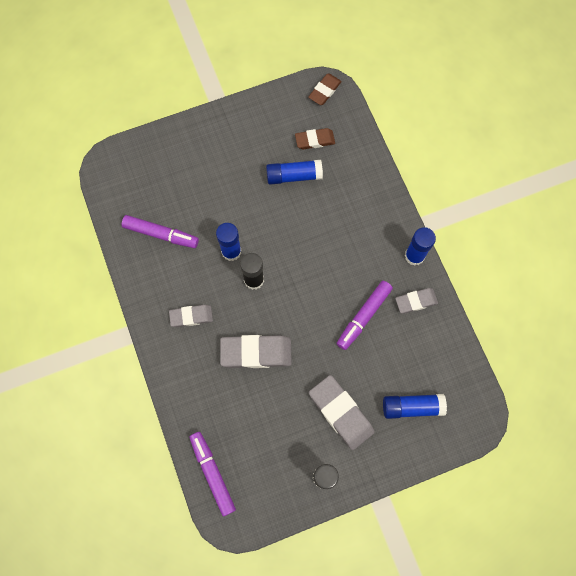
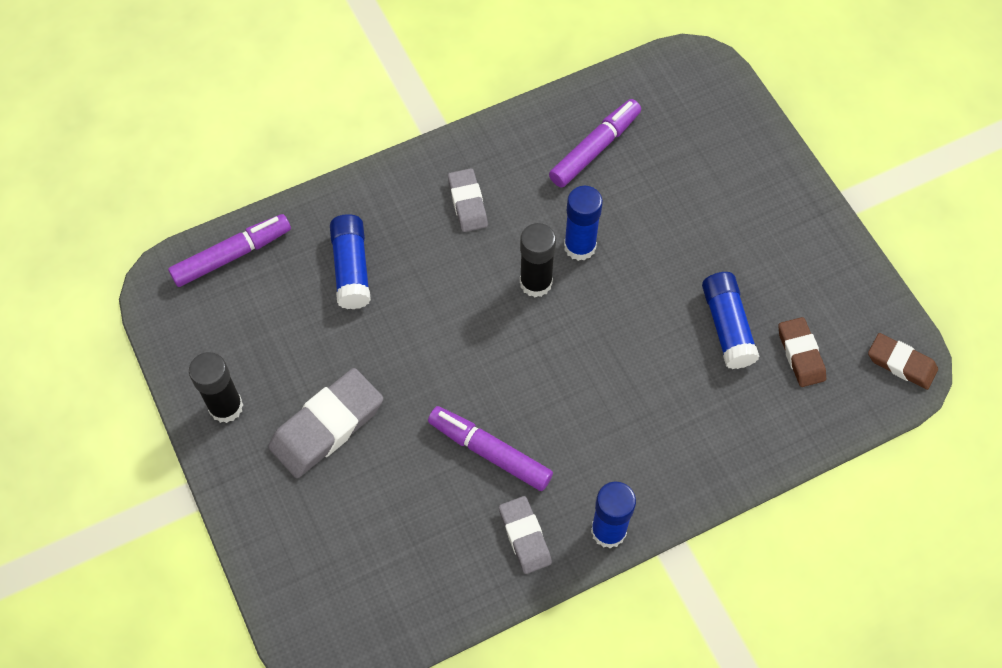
camera: 85 degrees right, 10 degrees down
(161, 234) = (595, 149): purple marker -> purple marker turned 150 degrees counterclockwise
(256, 352) = (417, 296): grey eraser -> none
(412, 407) = (340, 537): blue glue stick -> blue glue stick (351, 269)

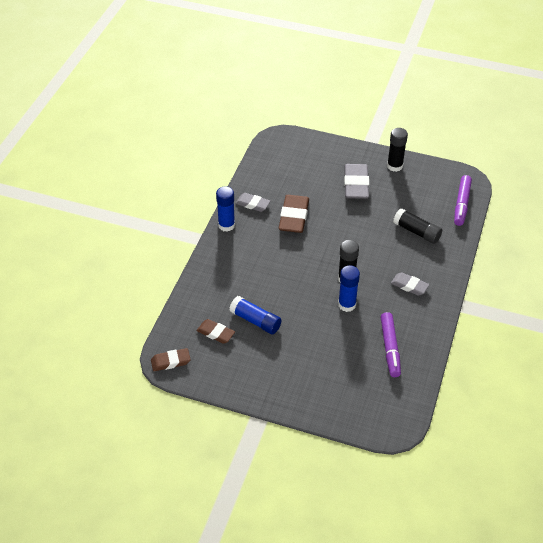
camera: 135 degrees right, 15 degrees down
(351, 269) = (417, 232): blue glue stick -> black glue stick
(490, 452) = (293, 217): purple marker -> brown eraser

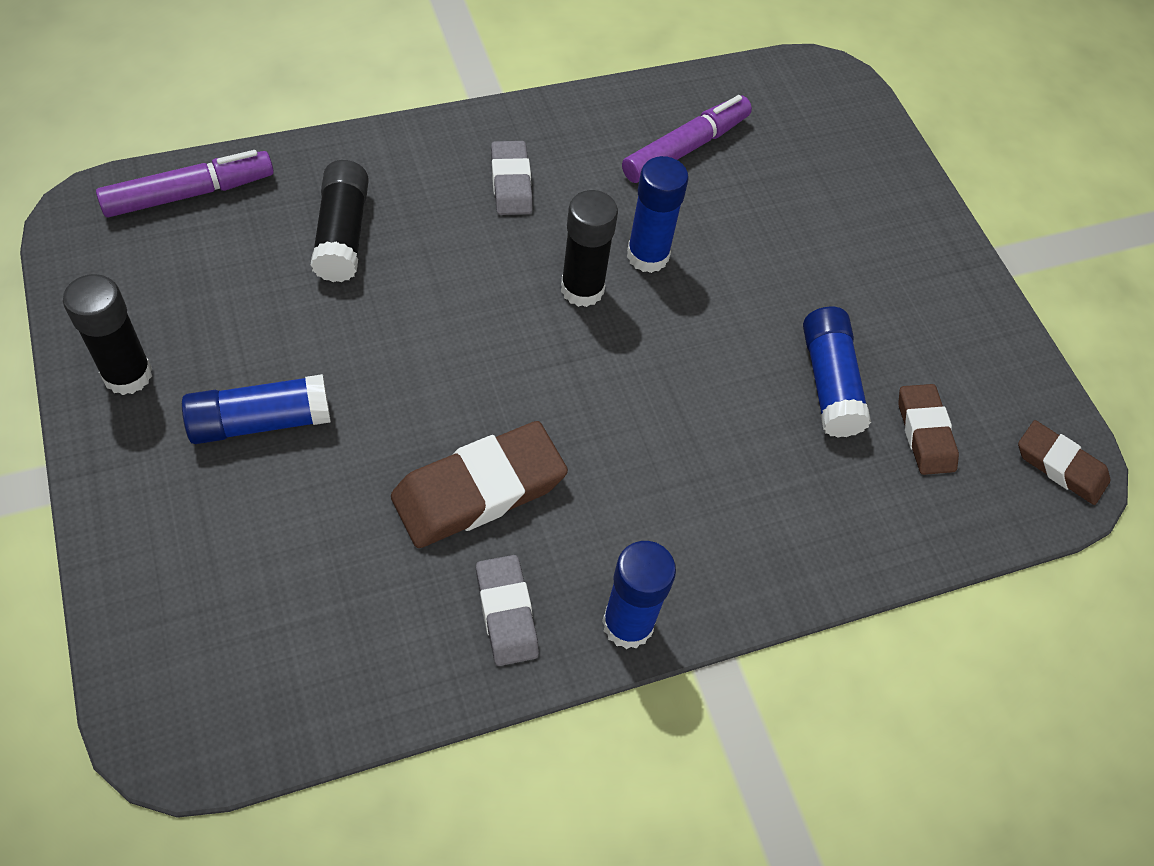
camera: 135 degrees left, 10 degrees up
(356, 184) = (260, 422): grey eraser -> blue glue stick

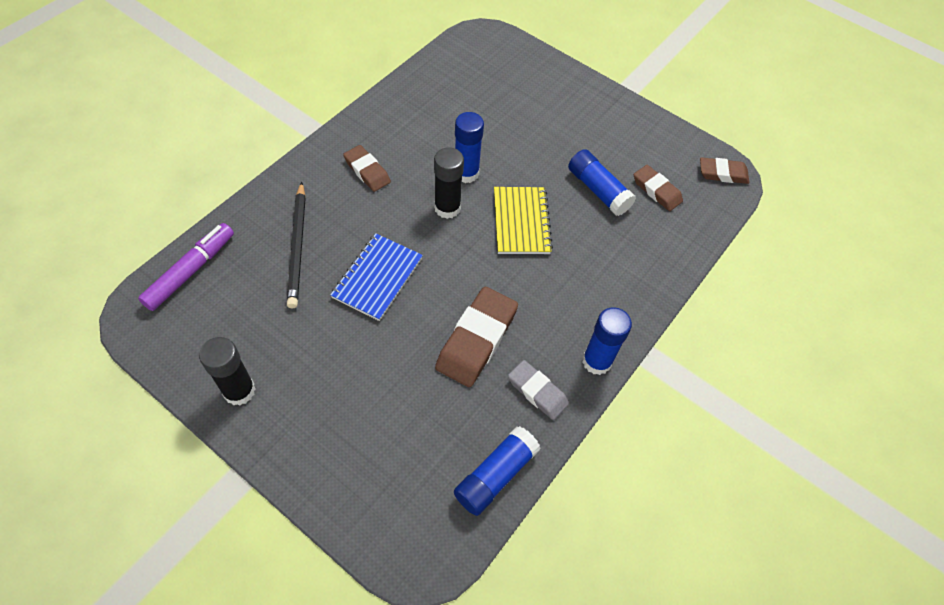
camera: 30 degrees left, 0 degrees up
(260, 422) = (335, 372): blue glue stick -> blue glue stick (495, 475)
(342, 234) = (298, 247): black glue stick -> black pencil
(412, 331) = (377, 278): none -> blue notebook
(511, 183) = (367, 171): grey eraser -> brown eraser
(674, 365) = (521, 222): none -> yellow notebook
(686, 148) = (442, 107): purple marker -> none

